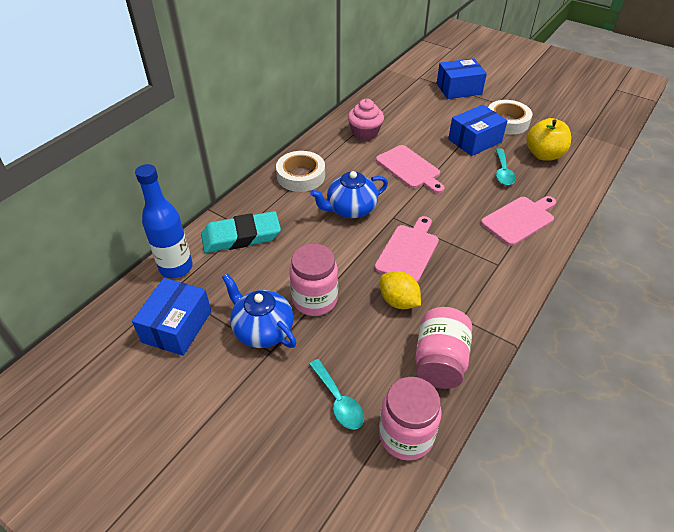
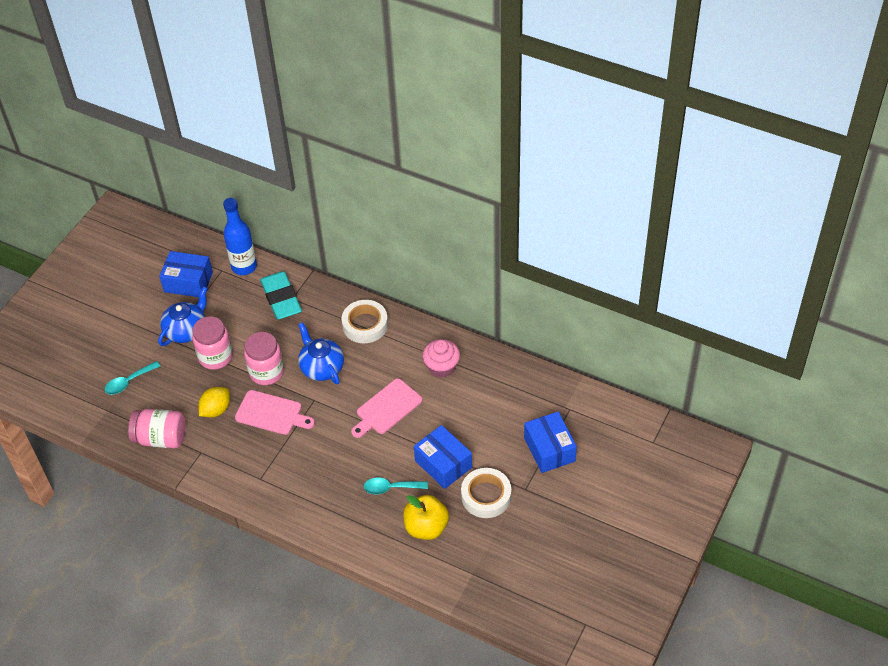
camera: 85 degrees right, 5 degrees up
(406, 435) = (103, 421): pink jar -> pink jar (266, 372)
(519, 219) = (319, 498): pink cutting board -> none

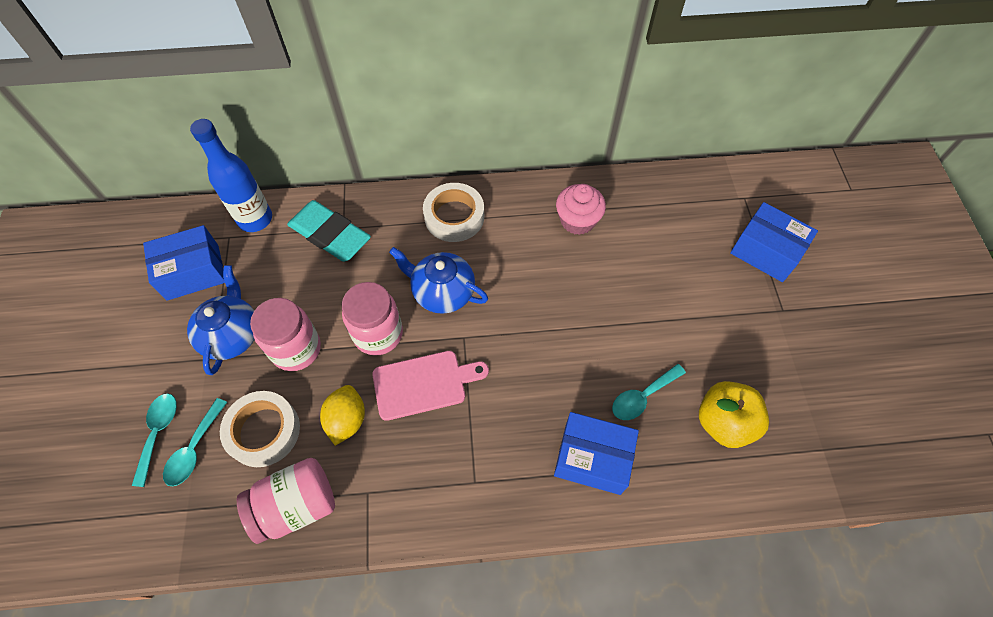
camera: 35 degrees left, 10 degrees up
(116, 364) = (158, 433): none -> turquoise spoon
(387, 408) = (557, 300): pink cutting board -> none
(443, 464) = (675, 332): blue box -> blue box (592, 458)
(486, 496) = (752, 343): white tape -> white tape (263, 431)

